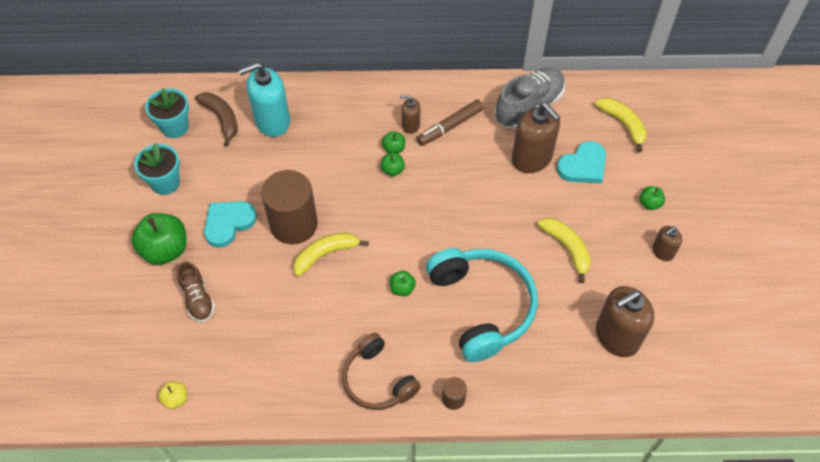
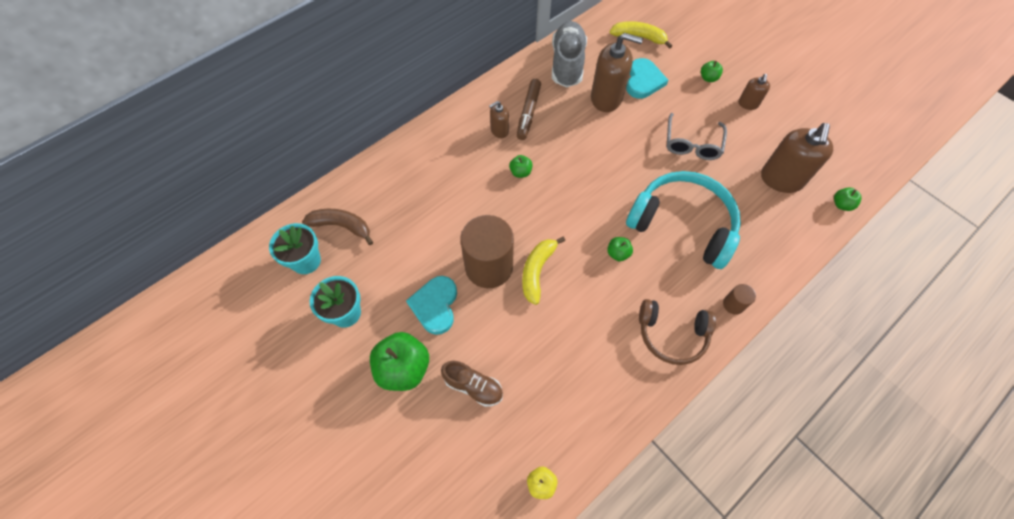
camera: 40 degrees left, 5 degrees up
(272, 121) = (387, 199): turquoise soap dispenser -> none
(393, 149) = (505, 156): green apple -> green apple (841, 204)
(567, 248) = (692, 143): yellow banana -> grey glasses

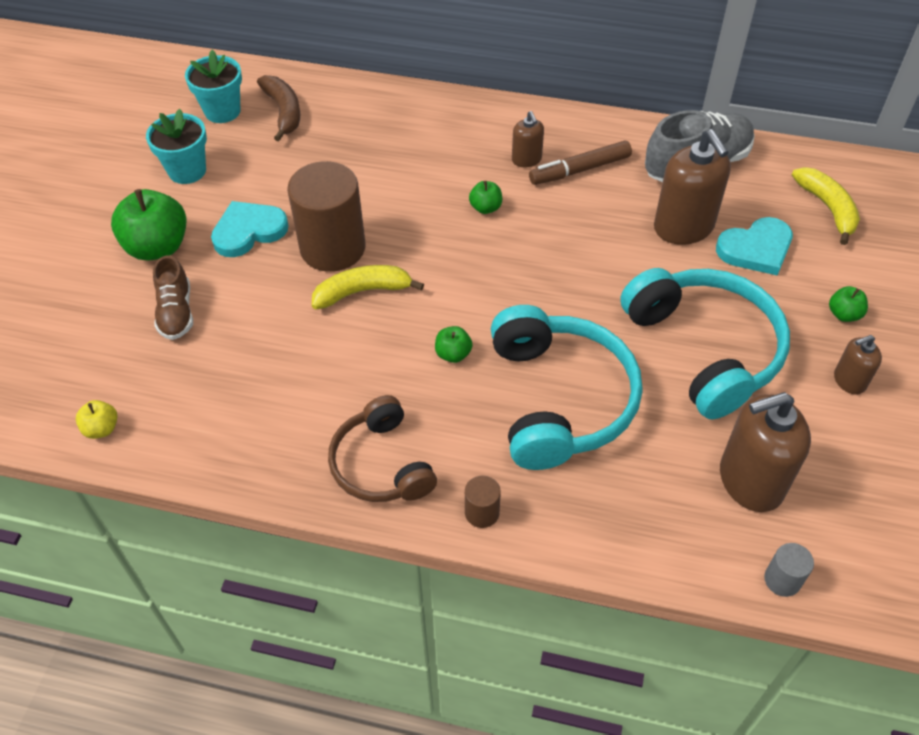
camera: 55 degrees right, 10 degrees down
(499, 130) = (526, 159): brown soap dispenser -> brown soap dispenser turned 135 degrees counterclockwise
(692, 143) = (705, 349): grey glasses -> turquoise headphones
(841, 204) = (782, 580): green apple -> grey cylinder

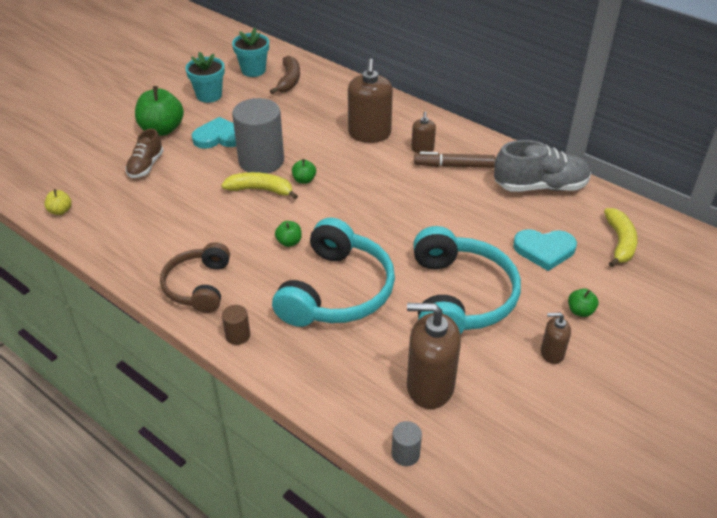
camera: 25 degrees right, 10 degrees down
(332, 248) = (261, 161): brown cylinder -> grey cylinder
(485, 208) = (374, 168): green apple -> green apple (304, 180)
(683, 227) = (501, 220): brown soap dispenser -> brown soap dispenser (369, 134)

